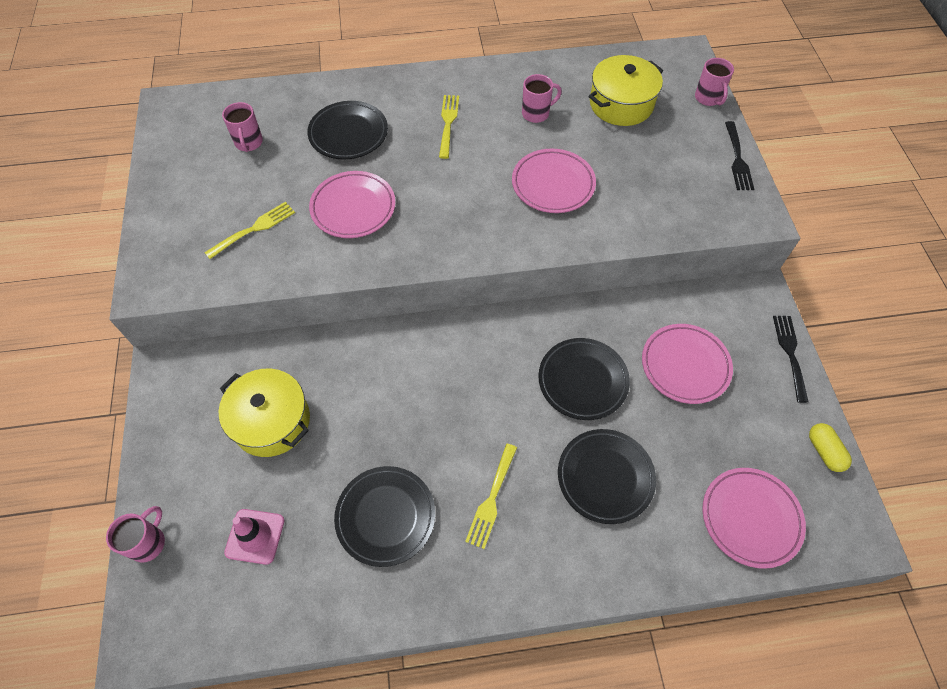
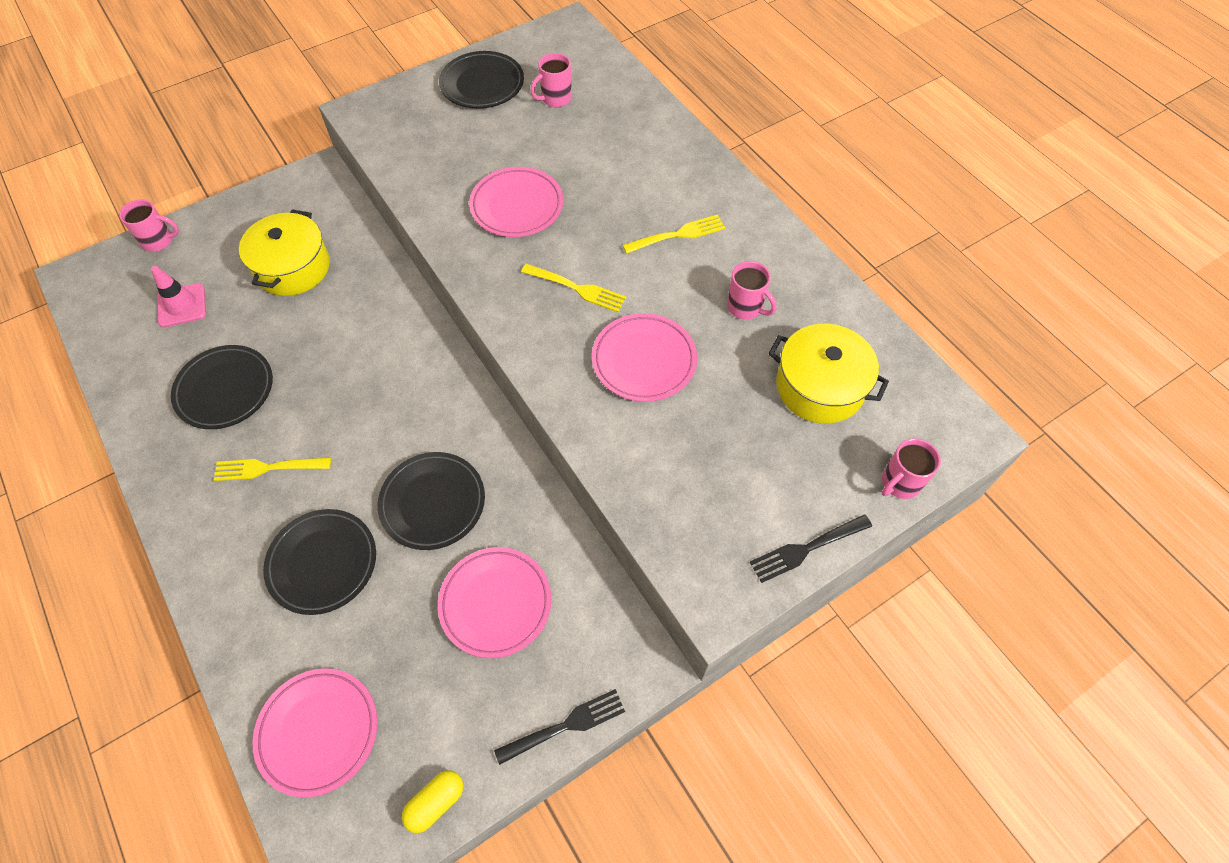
camera: 65 degrees right, 0 degrees up
(254, 229) = (454, 148): yellow fork -> yellow fork (577, 288)
(348, 134) = (612, 163): black plate -> black plate (482, 84)

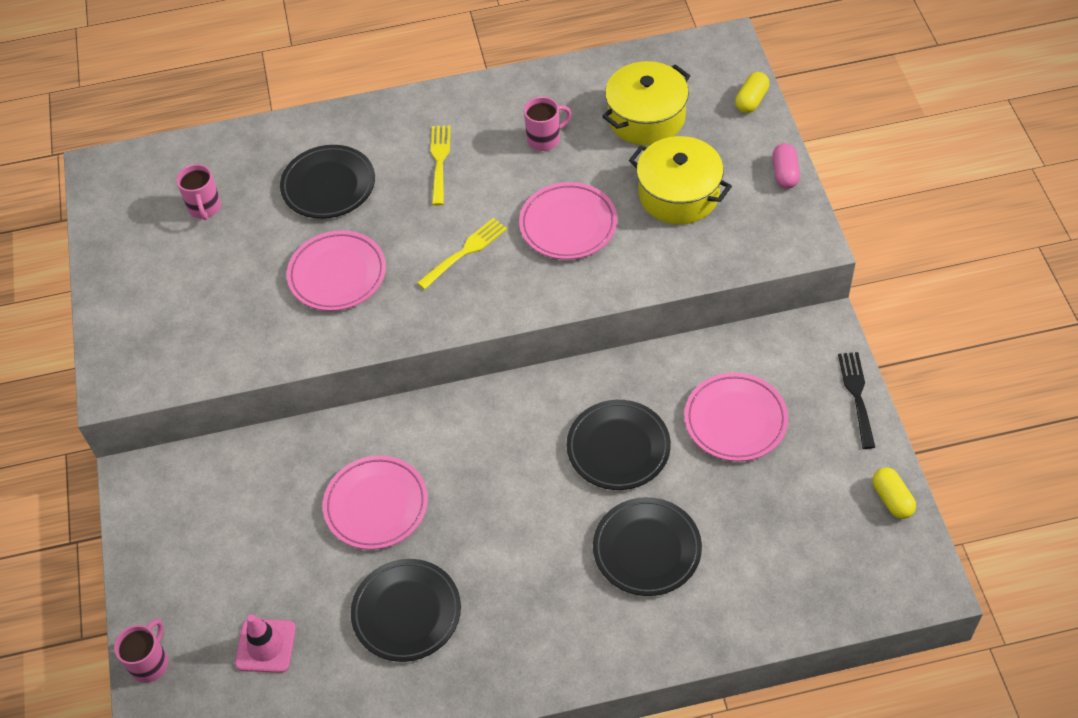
camera: 65 degrees left, 5 degrees down
(268, 468) = (522, 583): yellow fork -> none
(293, 267) = (268, 525): yellow pot -> yellow pot (678, 194)
(318, 732) = (808, 577): pink plate -> pink plate (376, 505)
(482, 84) = (143, 265): black plate -> black plate (328, 186)
(806, 548) = (785, 174): black fork -> pink capsule
(899, 483) = (751, 100): pink mug -> yellow capsule

